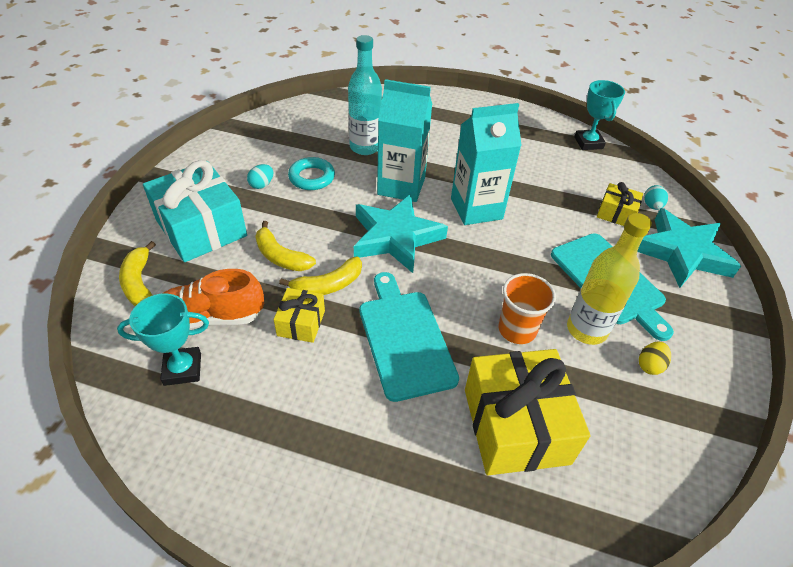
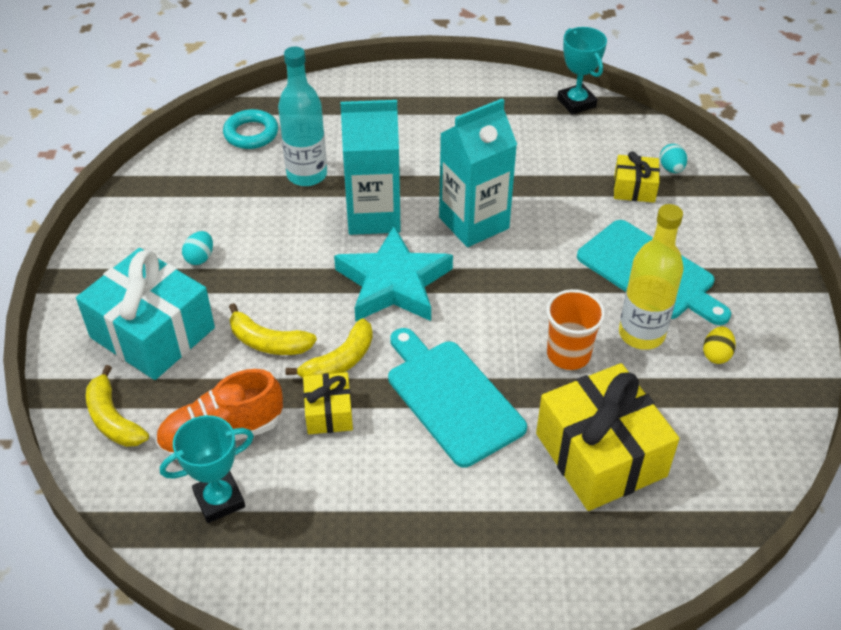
camera: 15 degrees left, 0 degrees up
(312, 177) = (258, 232): turquoise ring -> turquoise ring (251, 134)
(681, 253) = (718, 218): turquoise star -> none

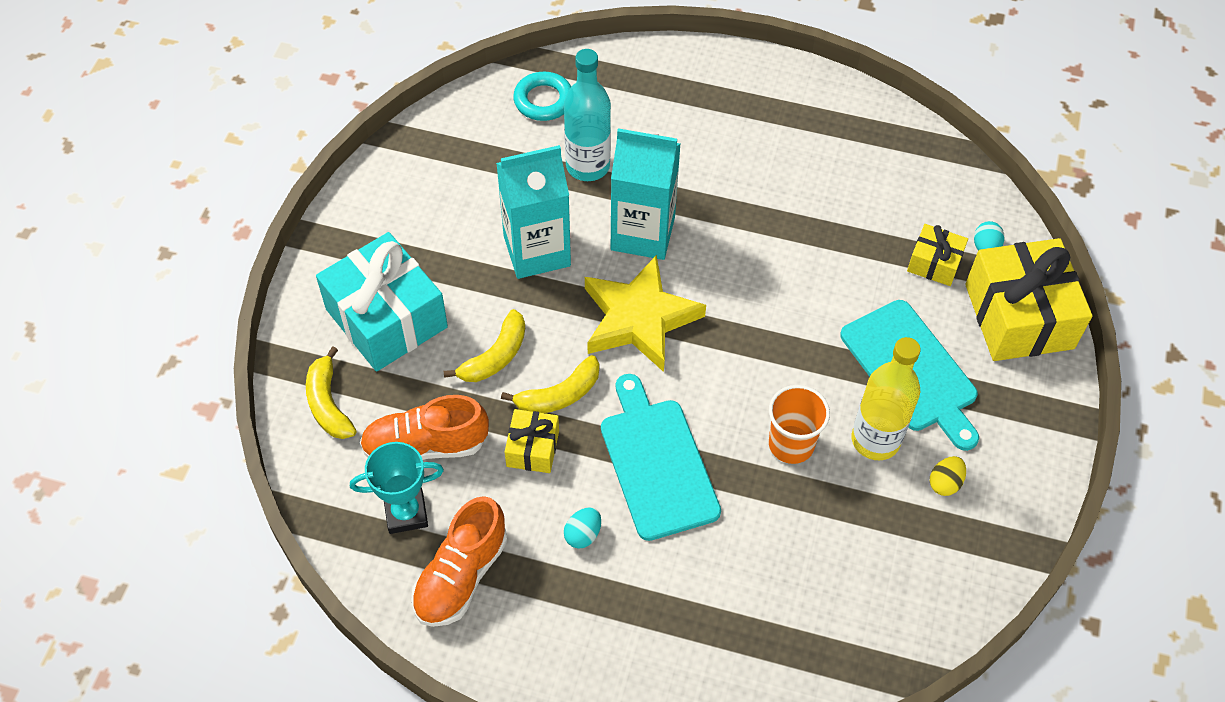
camera: 15 degrees right, 10 degrees up
(200, 258) = (453, 242): turquoise egg -> turquoise egg (583, 534)
(268, 342) = (495, 356): yellow banana -> yellow banana turned 90 degrees counterclockwise
(292, 544) = (461, 576): none -> orange shoe
(393, 283) = (639, 318): turquoise star -> yellow star
(474, 223) = (745, 266): turquoise carton -> turquoise carton (537, 251)
(576, 103) = (911, 137): turquoise trophy -> none
(600, 455) = (784, 562): yellow gift -> yellow gift (1019, 316)

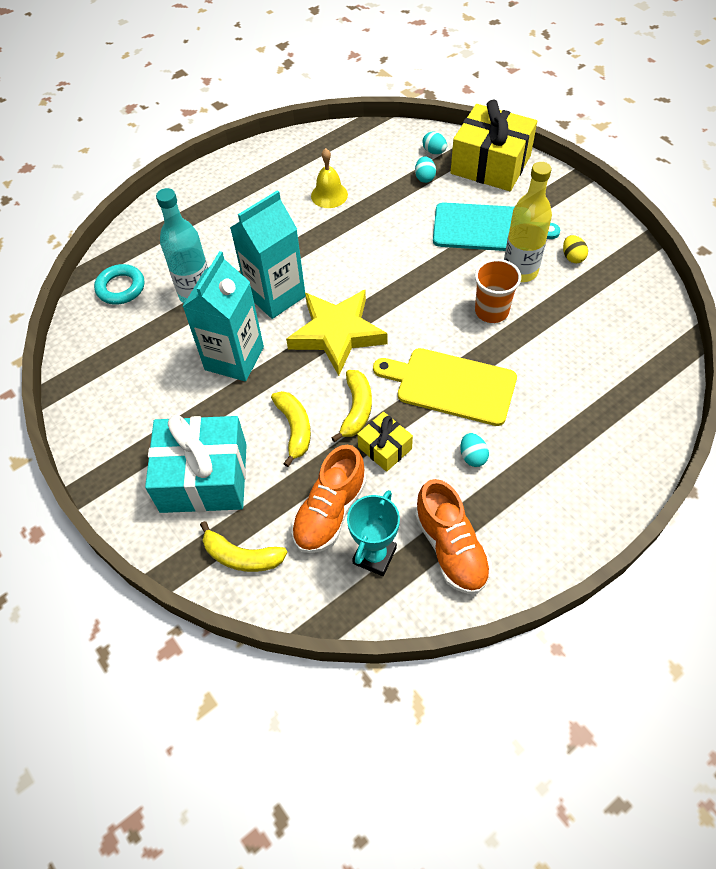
camera: 50 degrees left, 0 degrees up
(657, 463) = (451, 385): turquoise cutting board -> yellow cutting board
(823, 190) = (329, 195): none -> yellow bell
(934, 263) = (424, 178): yellow gift -> turquoise egg

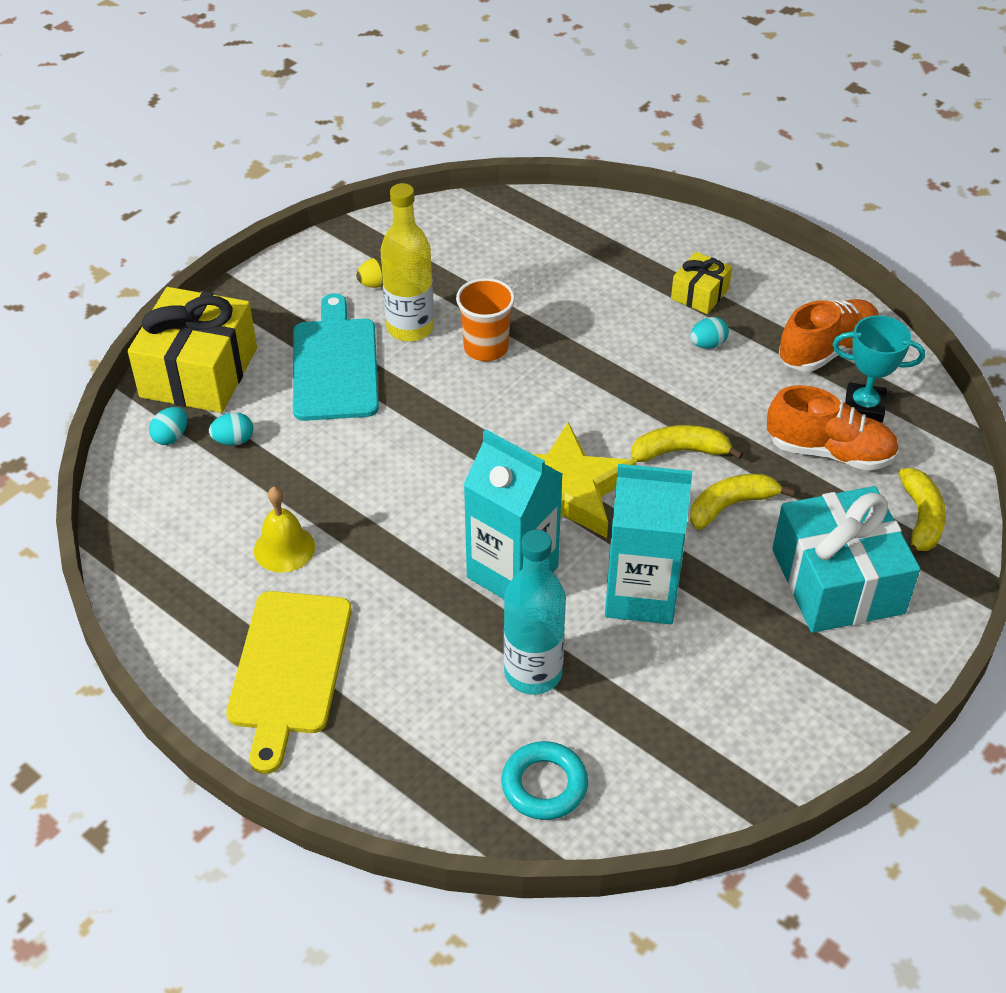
camera: 105 degrees left, 10 degrees down
(385, 448) = (725, 418): yellow gift -> yellow gift (700, 294)
(451, 385) = (614, 372): yellow cutting board -> yellow cutting board (288, 669)

